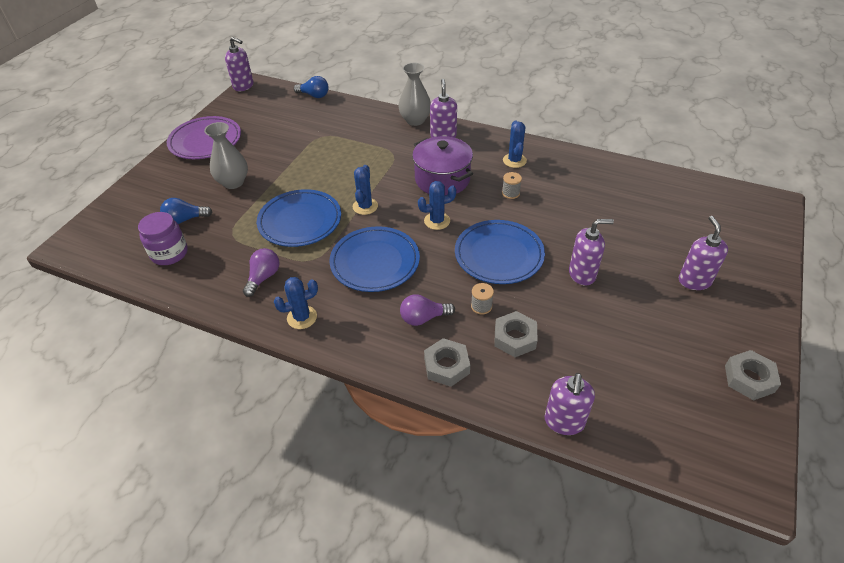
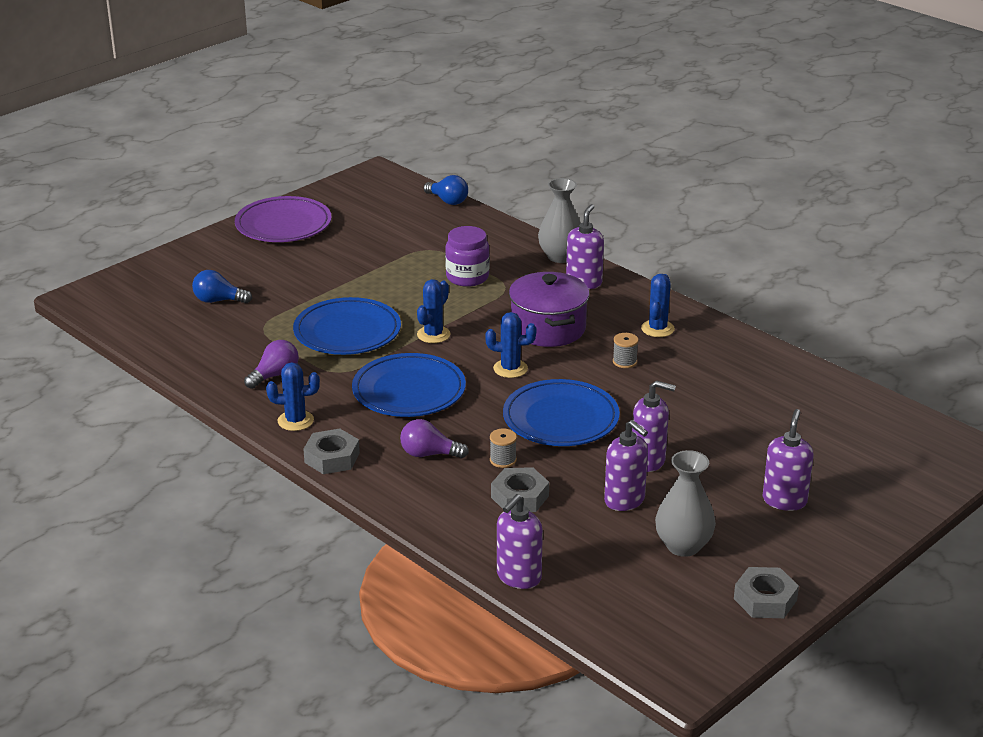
camera: 20 degrees right, 15 degrees down
(169, 253) = (185, 329): purple jar -> purple jar (467, 277)
(233, 182) = (292, 275): grey vase -> grey vase (683, 546)
(243, 86) = (364, 172): purple soap dispenser -> purple soap dispenser (625, 500)
(446, 366) = (425, 500): grey nut -> grey nut (332, 458)

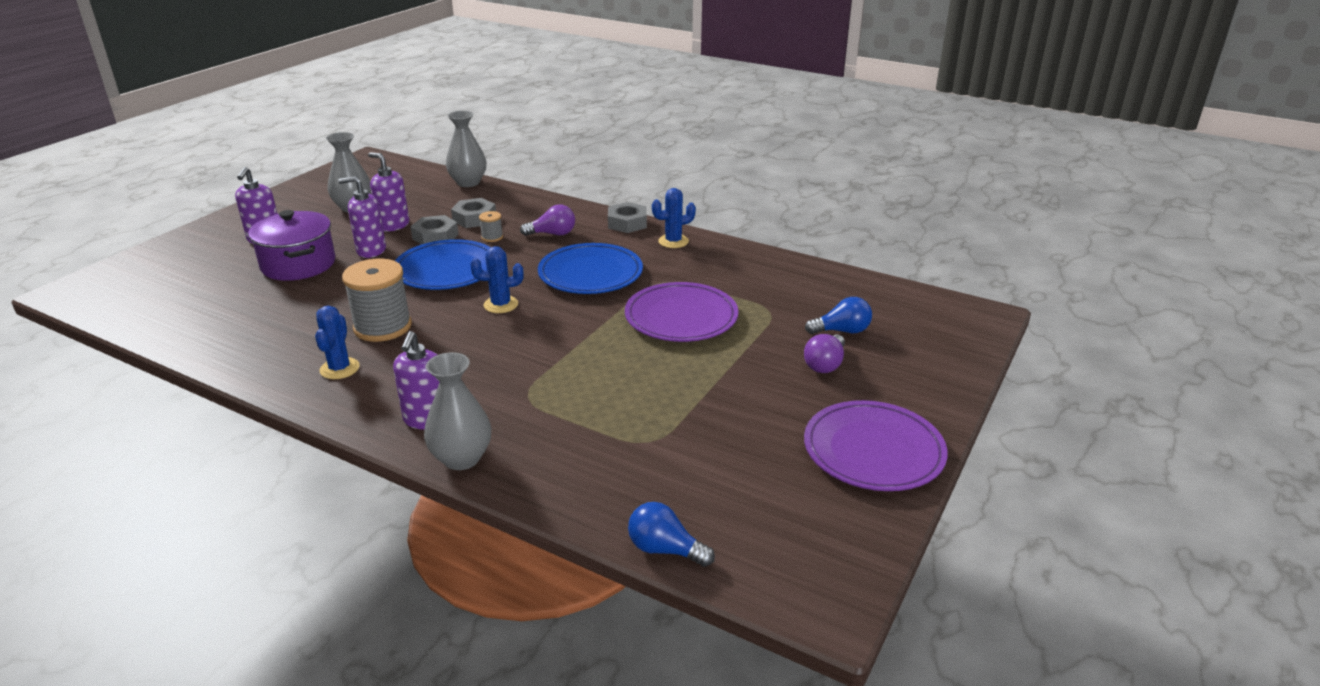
camera: 165 degrees right, 0 degrees up
(275, 375) = (719, 270): purple light bulb -> purple light bulb (825, 364)
(347, 332) = (681, 317): blue plate -> purple plate
(433, 335) = (590, 327): blue cactus -> none
(467, 277) = (579, 404): purple jar -> none
(518, 577) = (468, 182): purple soap dispenser -> grey vase
(548, 328) = (467, 351): purple pot -> purple pot (298, 264)
(624, 362) = (382, 327): grey spool -> grey spool, size x2.21
(765, 599) = (304, 190): grey nut -> grey nut (435, 236)

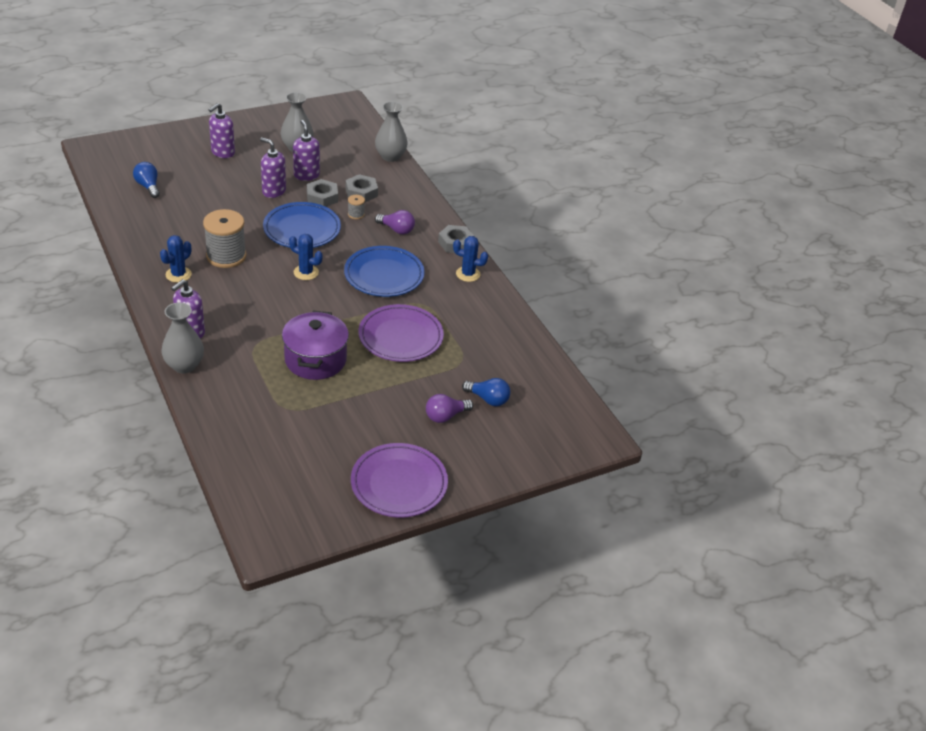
camera: 30 degrees right, 10 degrees up
(298, 264) = (223, 183): purple pot -> purple pot (315, 360)
(665, 549) = (225, 471): blue light bulb -> blue light bulb (148, 186)

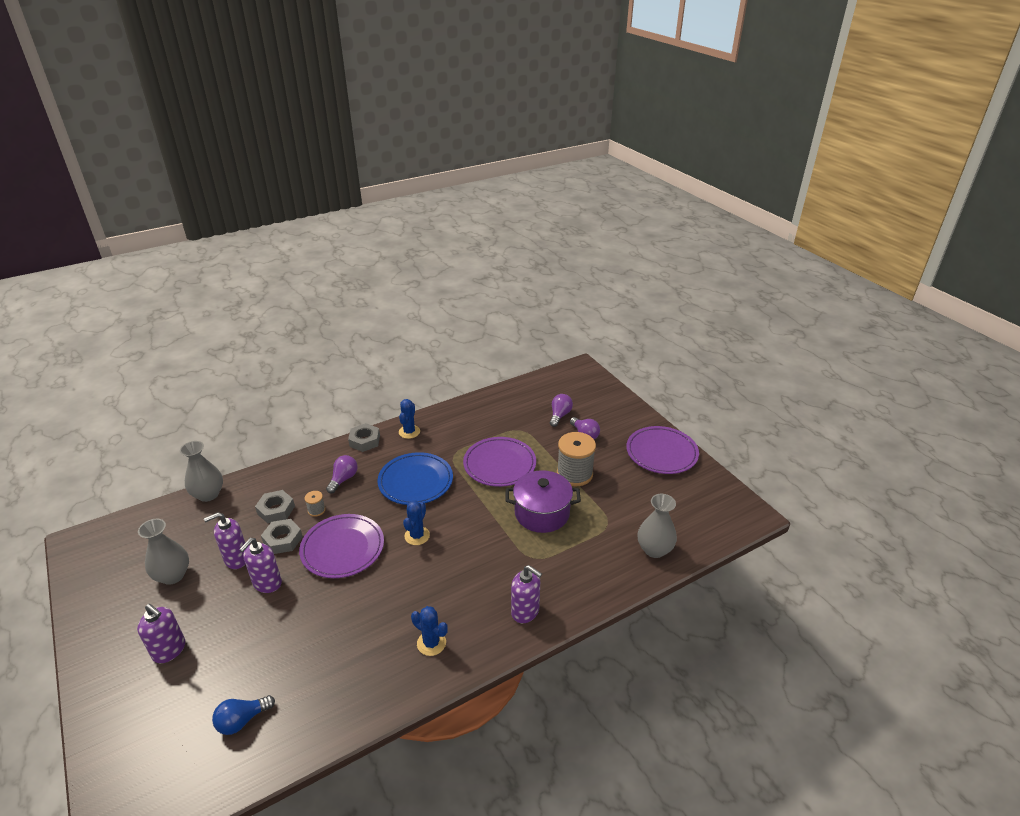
camera: 90 degrees left, 5 degrees down
(184, 365) = (575, 606): grey vase -> grey vase (654, 549)
(226, 256) = (393, 605): grey spool -> grey spool (574, 474)
(302, 229) = (342, 548): blue plate -> purple plate
(488, 399) = (559, 415): blue light bulb -> purple light bulb

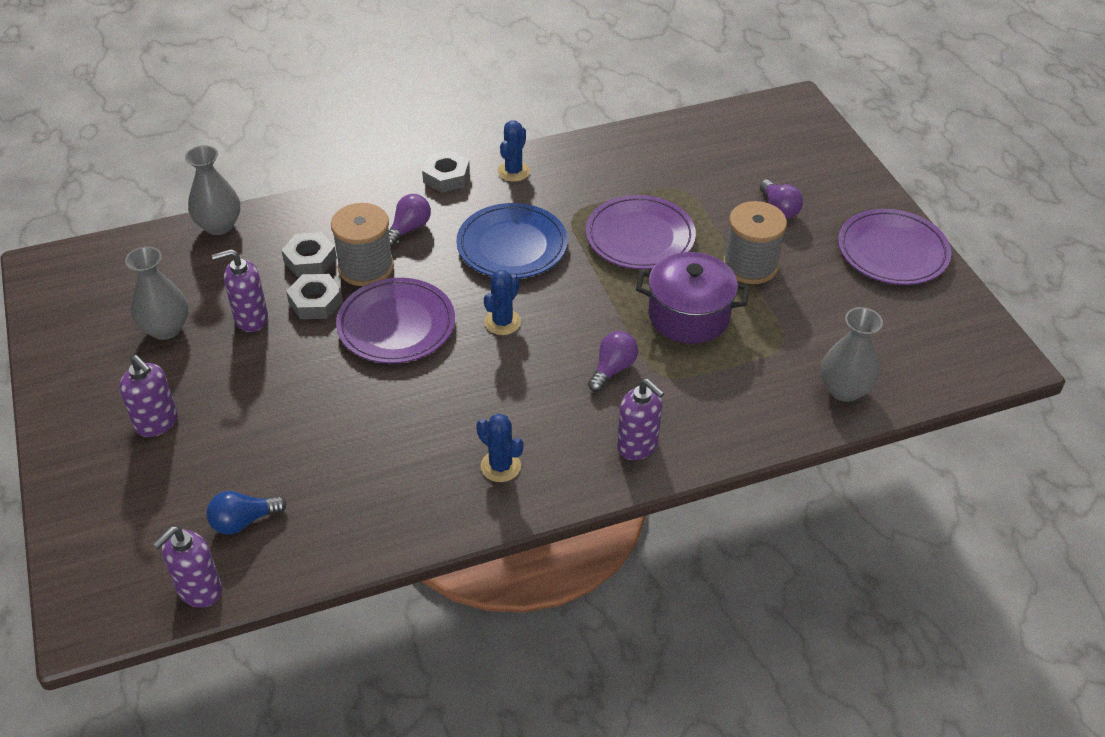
camera: 10 degrees right, 10 degrees up
(267, 583) = (289, 357): purple soap dispenser -> purple soap dispenser (199, 590)
(316, 510) = (366, 267): grey spool -> grey spool, size x2.21
(559, 415) = (746, 174): purple light bulb -> purple light bulb (612, 369)

